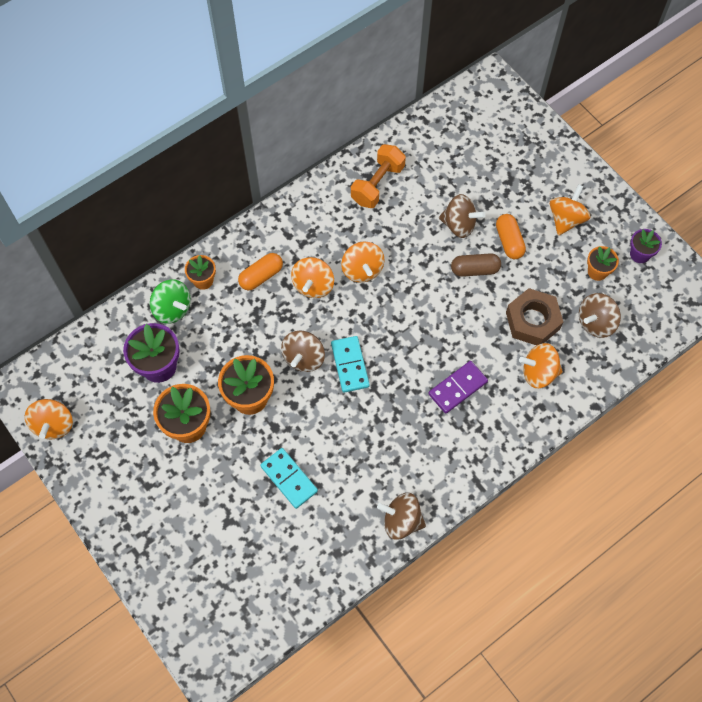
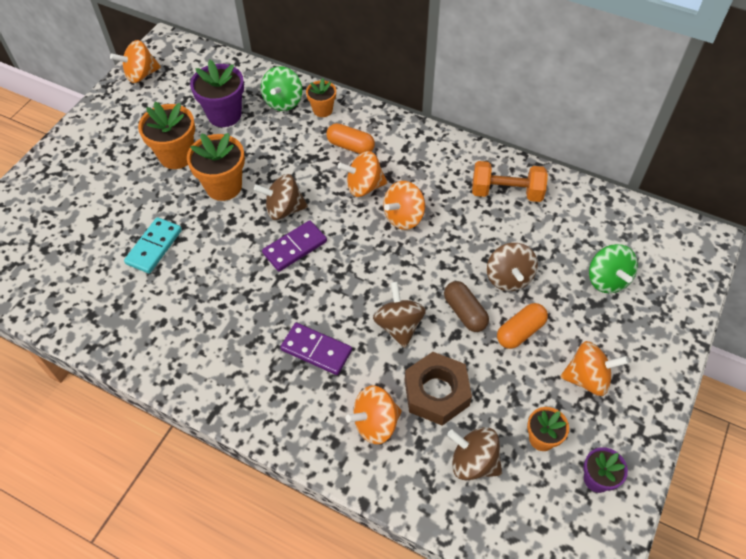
camera: 65 degrees right, 10 degrees down
(350, 365) = (295, 248): turquoise domino -> purple domino
(401, 521) = (144, 357): brown spinning top -> brown spinning top (399, 325)
(493, 162) = (607, 280): none -> green spinning top
(538, 372) = (375, 423): orange spinning top -> orange spinning top turned 90 degrees counterclockwise

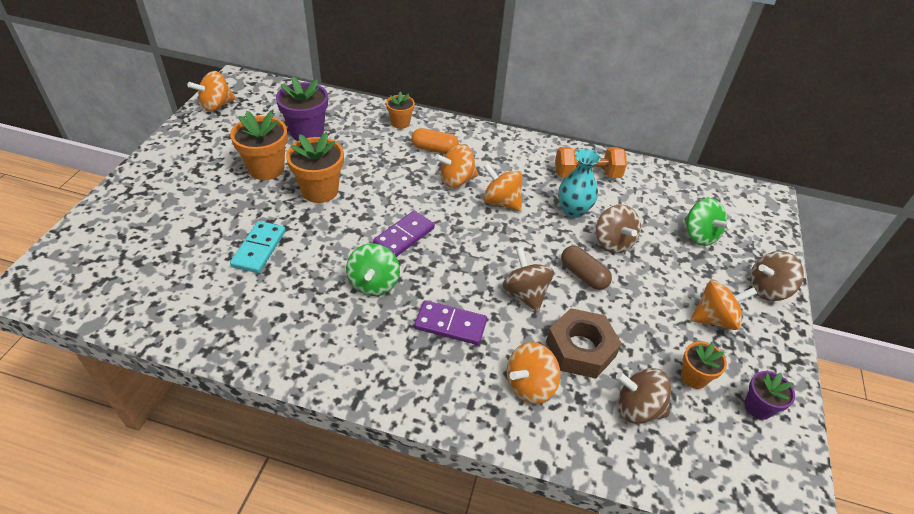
camera: 15 degrees left, 10 degrees down
(283, 102) = (361, 119): green spinning top -> green spinning top (374, 283)
(284, 209) = (385, 205): brown spinning top -> brown spinning top (767, 289)
(403, 217) = (501, 202): orange spinning top -> orange spinning top turned 90 degrees clockwise
(478, 235) = (573, 210): none -> turquoise vase
(520, 332) = (639, 286): orange capsule -> none

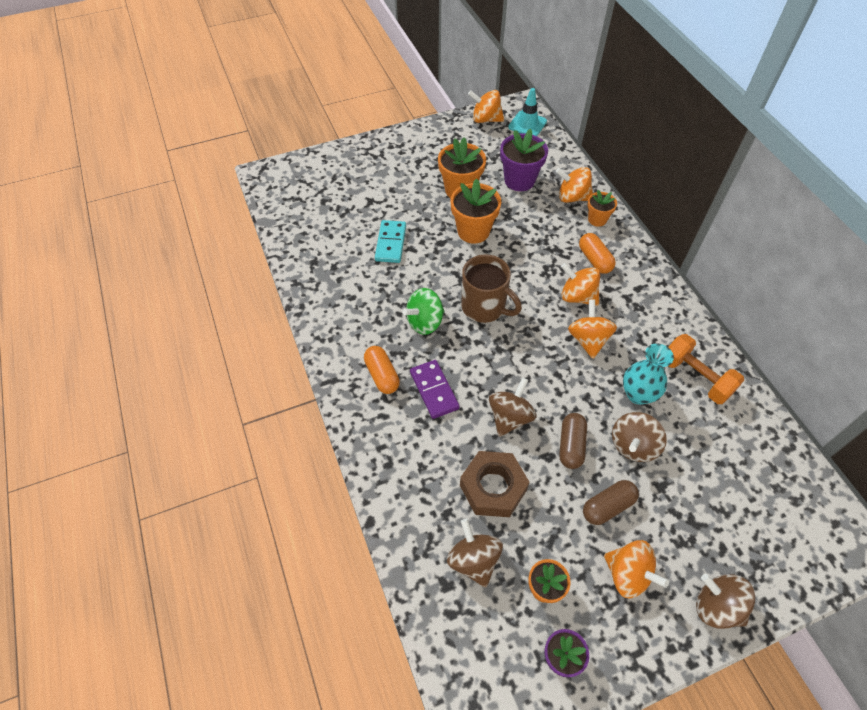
camera: 55 degrees right, 10 degrees up
(258, 90) = (527, 124): none -> turquoise traffic cone
(259, 249) = (390, 243): turquoise domino -> turquoise domino turned 60 degrees counterclockwise
(395, 352) = (382, 375): none -> orange capsule
(404, 236) = (484, 307): purple domino -> brown mug
(529, 385) = (428, 473): orange spinning top -> orange spinning top (572, 197)
(651, 291) = (607, 506): none -> brown capsule
(699, 235) = (723, 511): green spinning top -> none

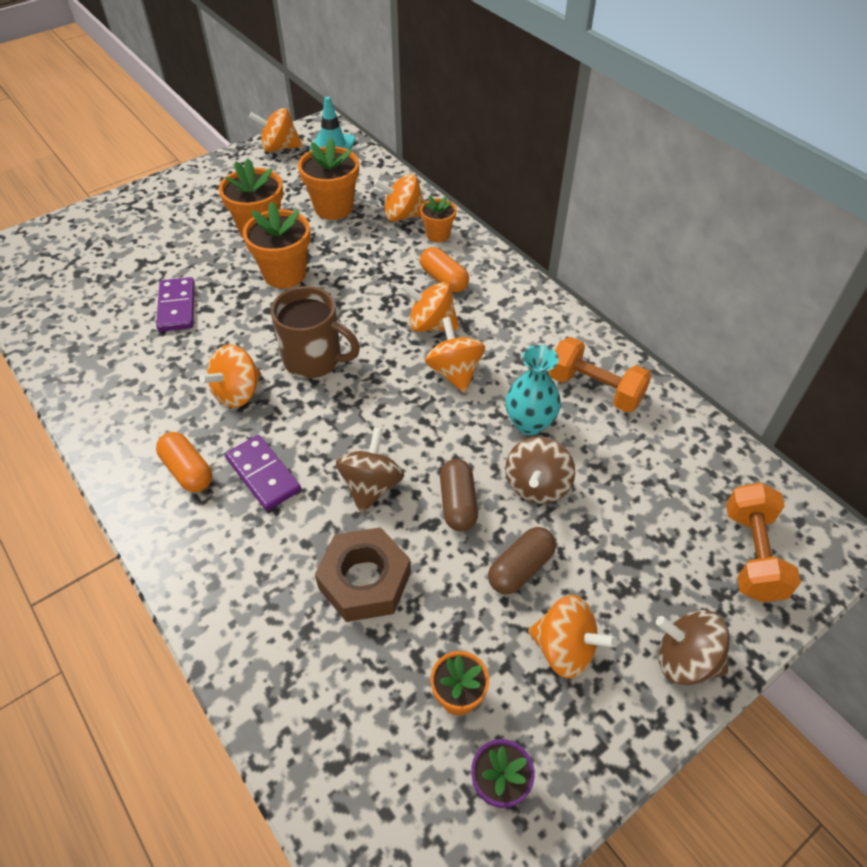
camera: 15 degrees left, 5 degrees down
(390, 243) = (177, 307): turquoise domino -> purple domino
(425, 322) = (237, 393): green spinning top -> orange spinning top
(473, 560) = (354, 684): brown spinning top -> none
(519, 180) = (333, 208): purple flower pot -> orange flower pot
(789, 540) = (752, 554): none -> orange dumbbell

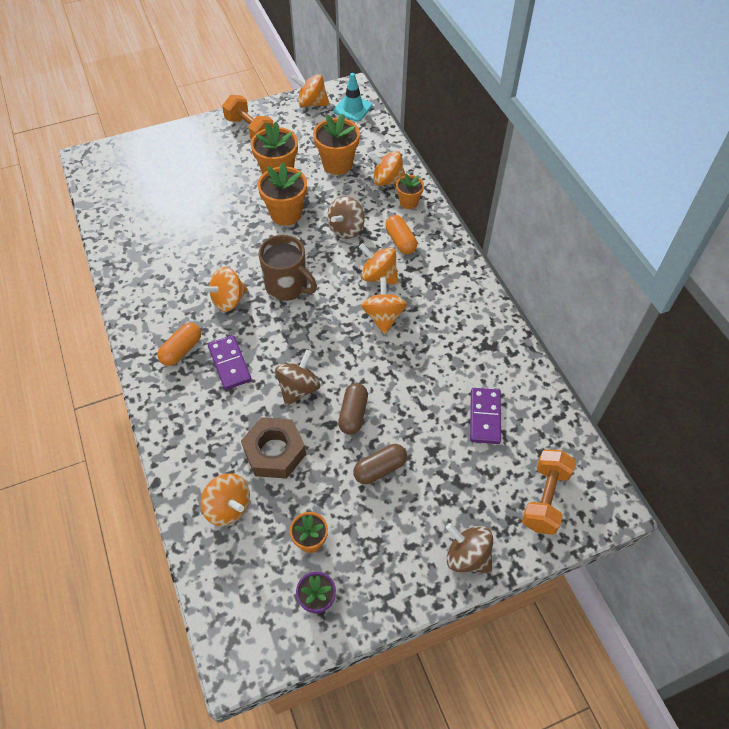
camera: 15 degrees right, 5 degrees up
(177, 307) = (204, 225): purple domino -> purple domino (484, 417)
(188, 471) = (181, 350): orange capsule -> orange capsule turned 60 degrees clockwise
(529, 423) = (423, 367): turquoise vase -> none
(537, 486) = (412, 414): brown spinning top -> brown spinning top (346, 229)
(565, 649) = (390, 529): orange spinning top -> orange spinning top (228, 507)
(594, 389) = (481, 352): orange dumbbell -> orange dumbbell (250, 130)

